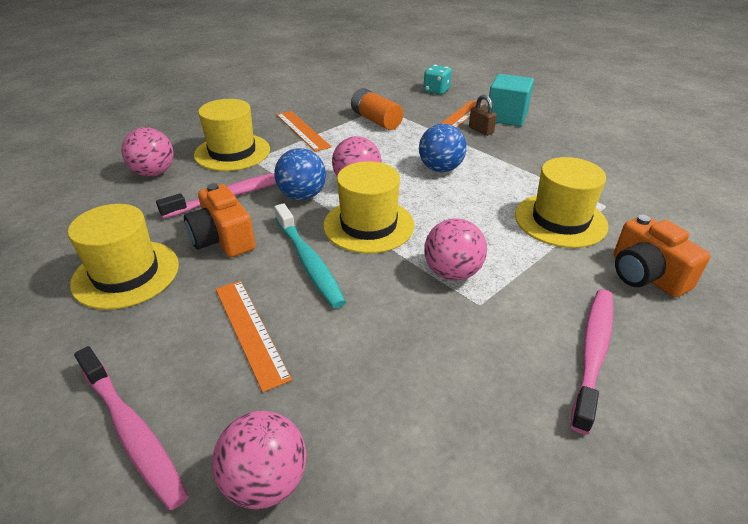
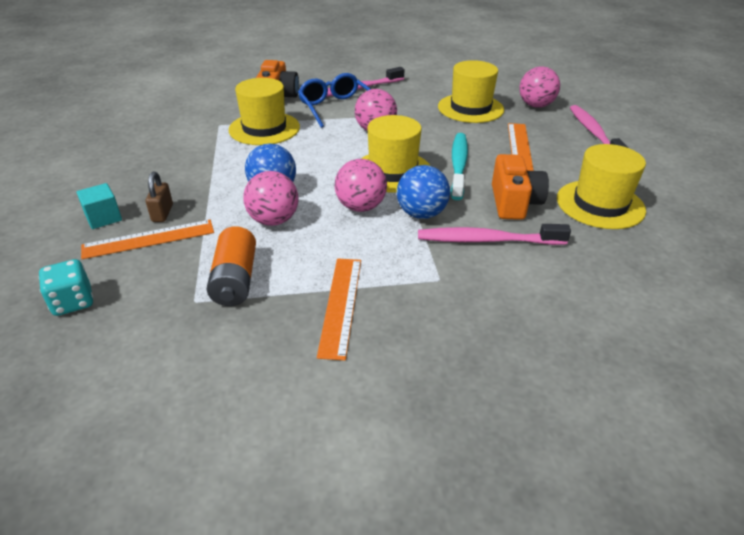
camera: 145 degrees left, 0 degrees up
(154, 173) = (567, 310): pink ball -> pink ball (273, 220)
(232, 152) = (456, 304): yellow hat -> yellow hat (470, 108)
(506, 117) = (103, 218): turquoise cube -> turquoise cube, size x0.61
(552, 291) = (335, 107): none -> blue glasses

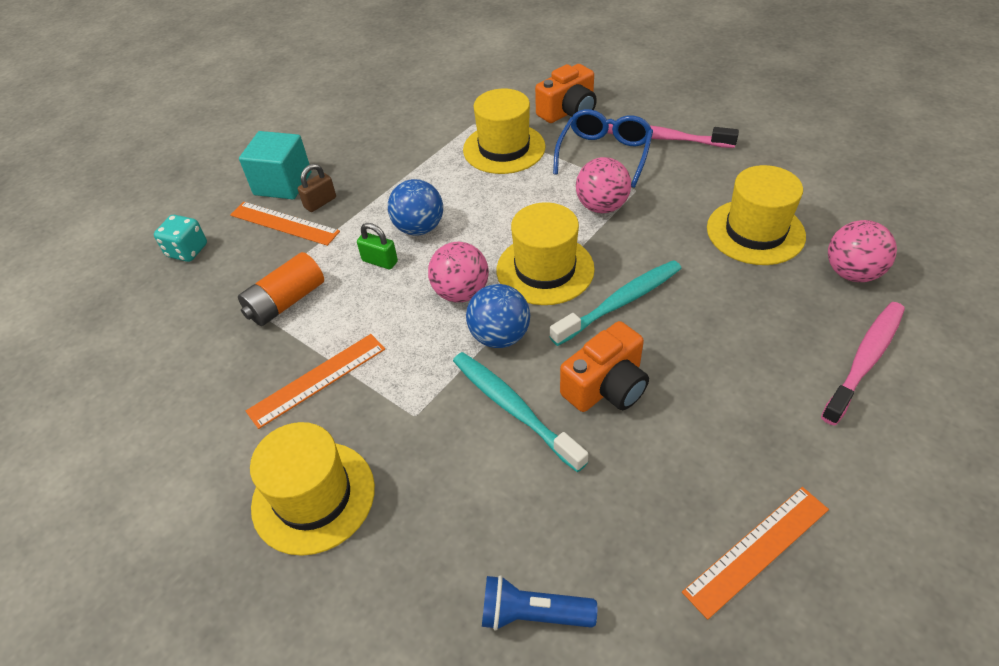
camera: 50 degrees right, 10 degrees up
(103, 218) = (283, 183): turquoise cube -> turquoise cube, size x1.64
(273, 220) = (380, 261): pink ball -> green padlock
(487, 240) = (513, 408): pink toothbrush -> turquoise toothbrush
(519, 146) = (729, 320): orange ruler -> orange ruler (757, 549)
(600, 204) = (698, 457): yellow hat -> yellow hat (313, 496)
(653, 316) = (533, 613): none -> blue flashlight

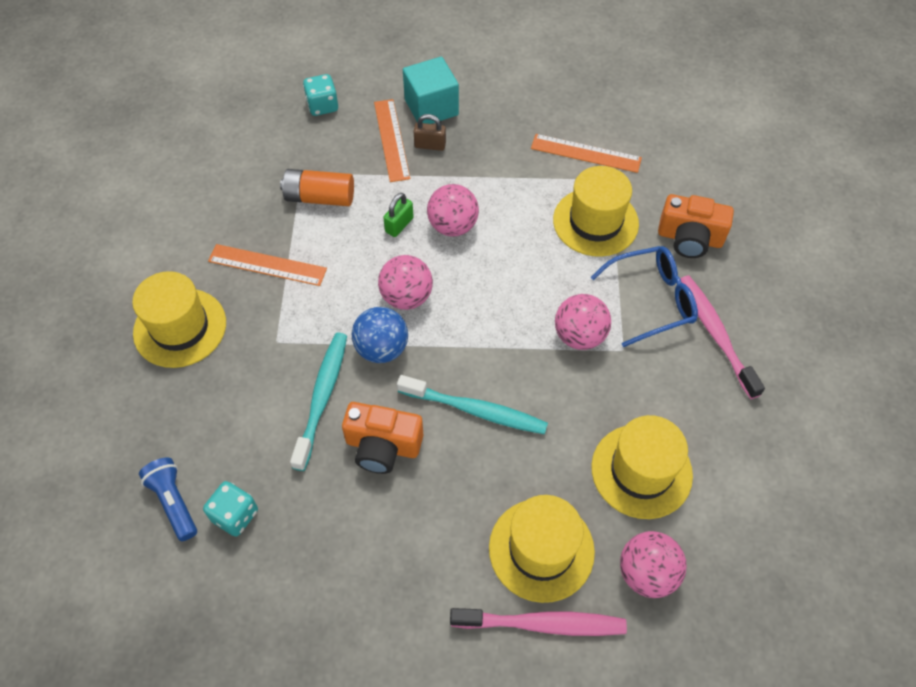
camera: 50 degrees right, 10 degrees up
(380, 261) = (399, 225): green padlock -> green padlock turned 45 degrees clockwise
(419, 228) = (453, 226): blue ball -> pink ball
(545, 269) = (473, 337): yellow hat -> yellow hat (541, 549)
(594, 556) = (235, 515): none -> turquoise dice
(757, 549) = (302, 617): orange ruler -> orange ruler (586, 153)

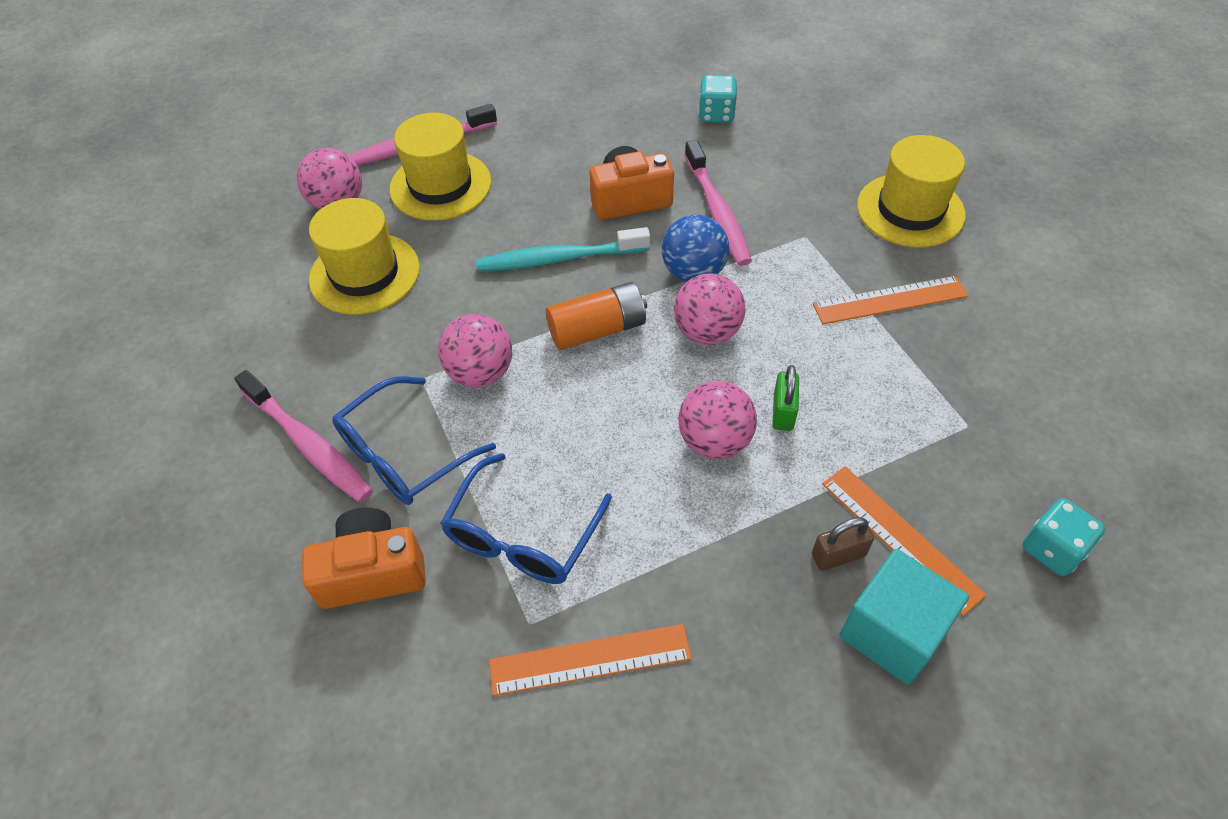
camera: 155 degrees right, 5 degrees down
(174, 502) = (773, 104): blue flashlight -> none
(319, 197) = (912, 403): orange battery -> orange battery (597, 329)
(322, 397) = (717, 211): turquoise toothbrush -> pink toothbrush
(595, 222) = (522, 536): yellow hat -> blue glasses

